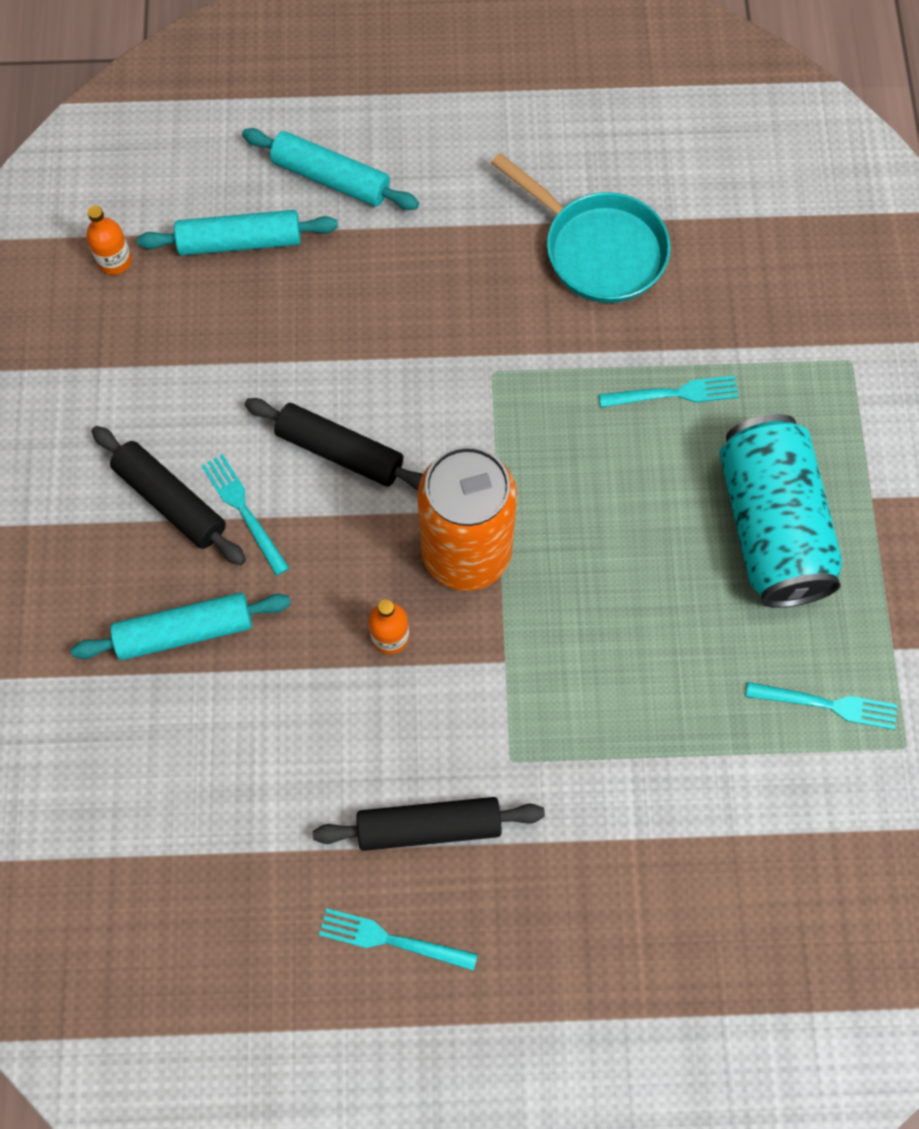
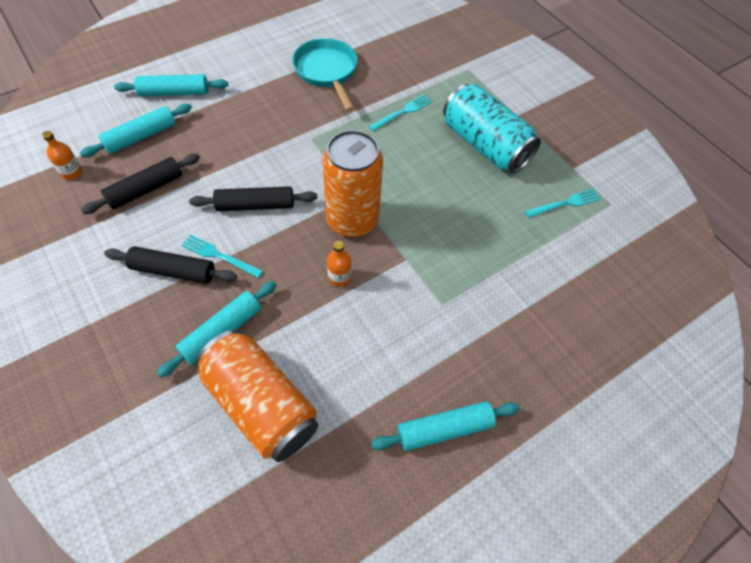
camera: 35 degrees left, 10 degrees down
(178, 764) = (261, 404): none -> orange can
(391, 940) = (444, 429): turquoise fork -> turquoise rolling pin
(429, 827) = (424, 359): black rolling pin -> black rolling pin (146, 189)
(598, 250) = (327, 72): turquoise pan -> turquoise pan turned 120 degrees counterclockwise

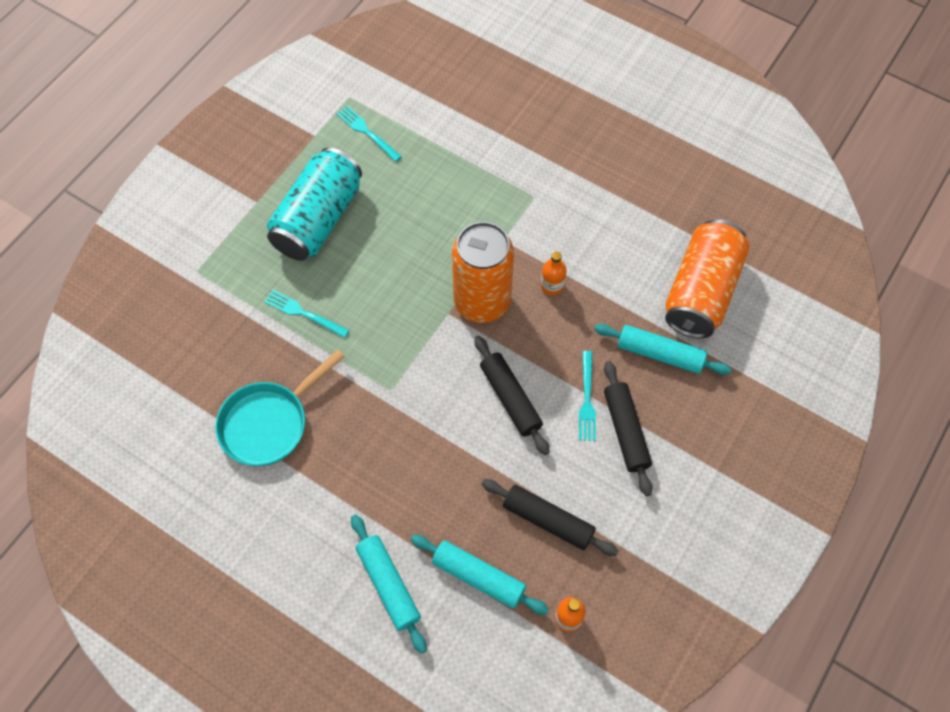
camera: 110 degrees left, 5 degrees up
(444, 429) = (643, 160): turquoise rolling pin -> none

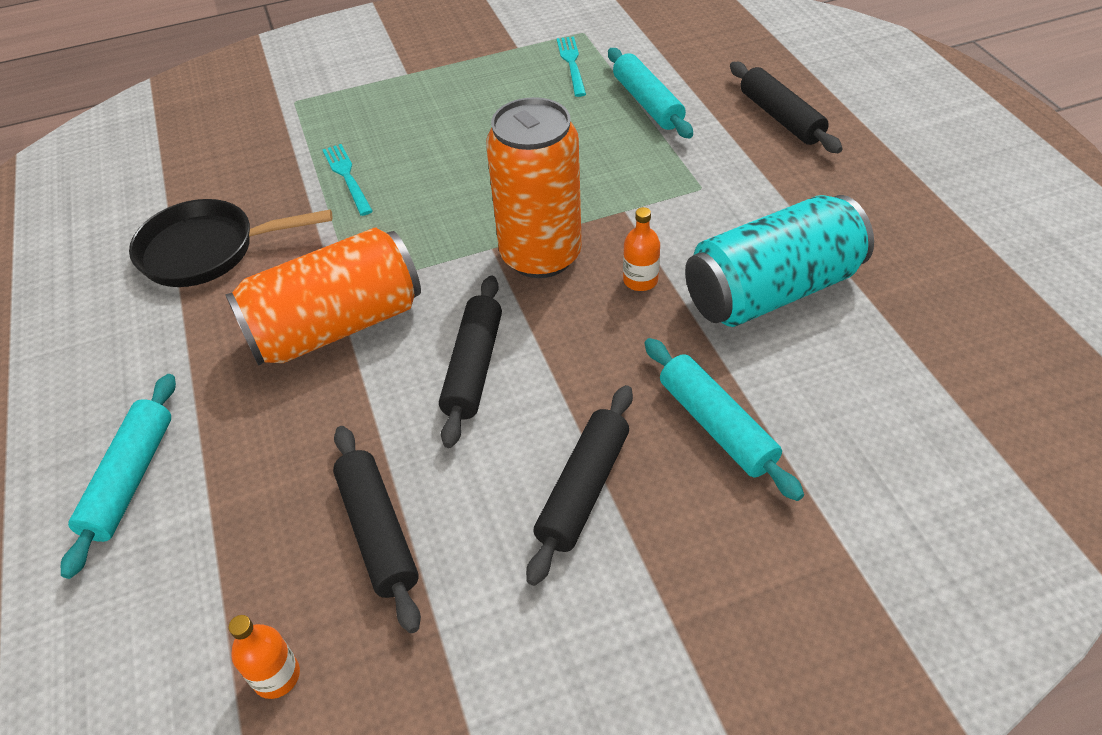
camera: 40 degrees right, 15 degrees down
(269, 423) = (207, 251): turquoise pan -> black pan
(318, 219) = (448, 109): turquoise can -> turquoise can (772, 290)
(478, 577) = (229, 541): turquoise rolling pin -> turquoise rolling pin (647, 103)
(538, 112) = (781, 117): none -> black rolling pin
(587, 399) = (567, 422): turquoise fork -> none
(701, 291) = (843, 385): orange can -> orange can (336, 326)

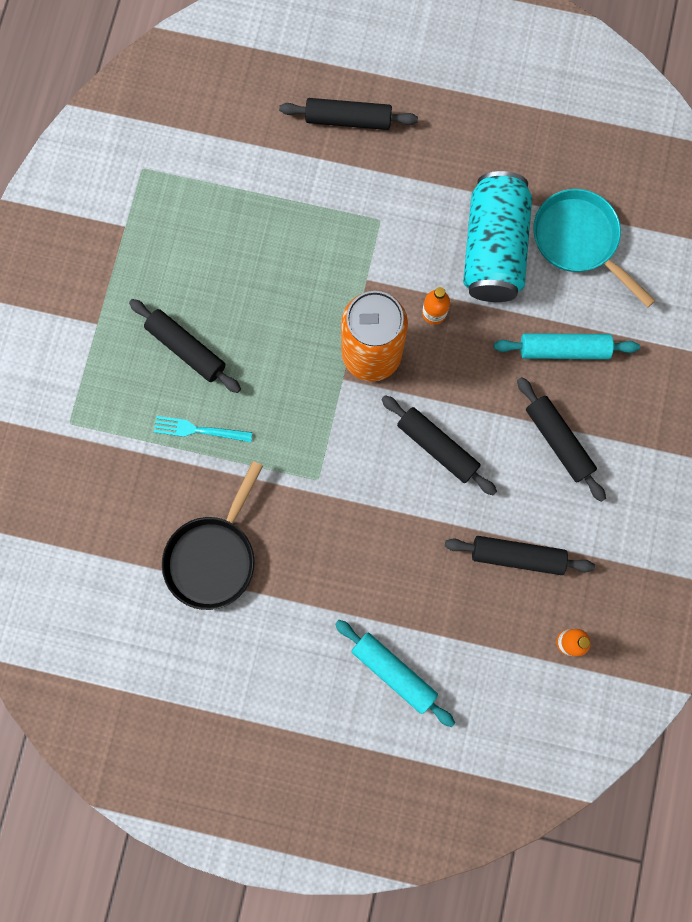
camera: 60 degrees left, 30 degrees up
(336, 326) = (347, 507): orange can -> none
(429, 131) = (186, 349): none -> black rolling pin
(572, 64) = (179, 204): turquoise fork -> none
(647, 103) = (267, 188): turquoise rolling pin -> none
(875, 363) = (579, 241): none -> turquoise pan

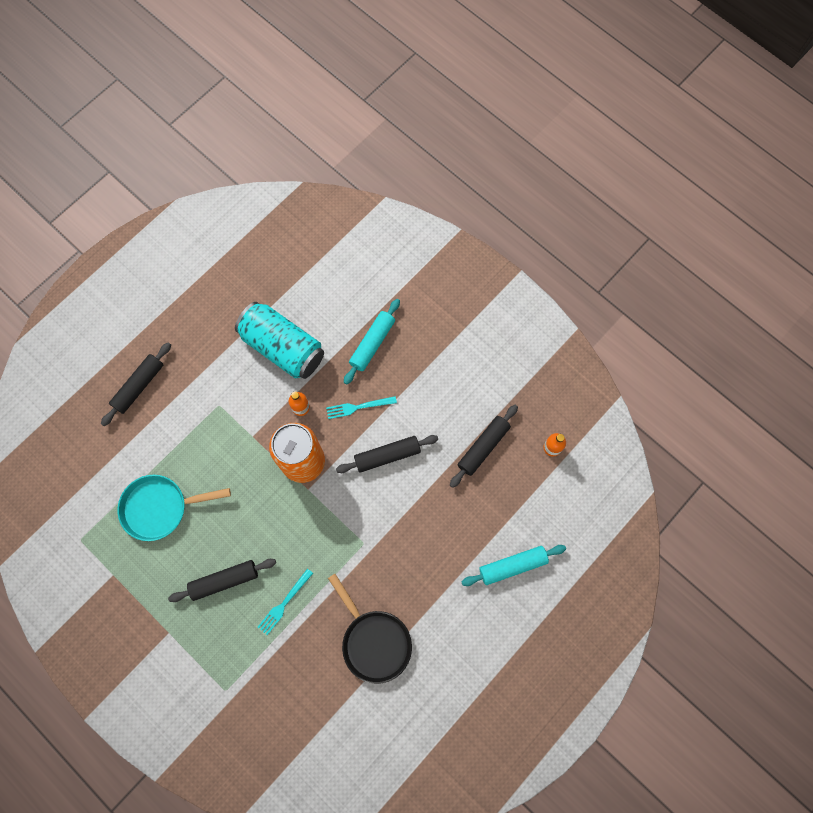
camera: 60 degrees left, 5 degrees down
(475, 379) = (358, 407): none -> turquoise fork
(558, 441) = (426, 381): black rolling pin -> none
(579, 241) = (310, 294): turquoise pan -> turquoise pan (160, 508)

